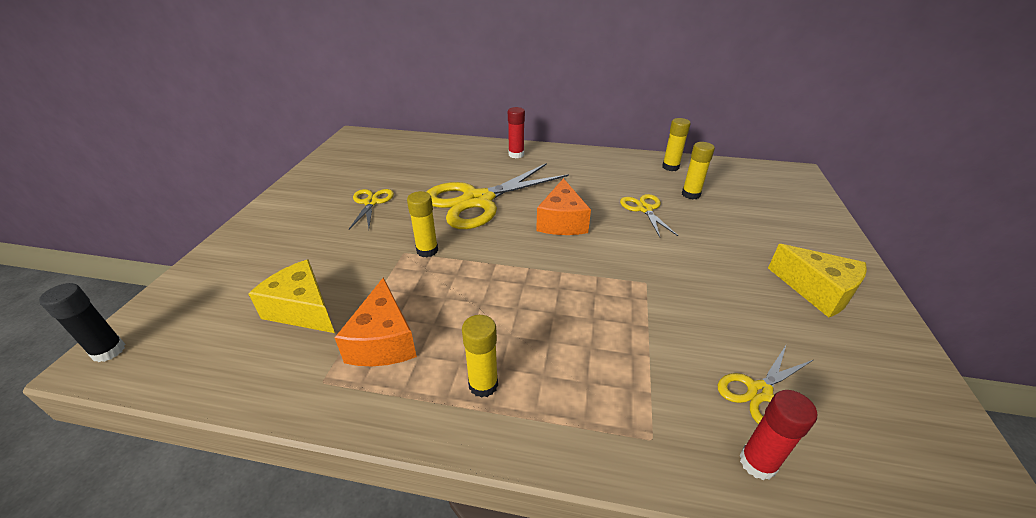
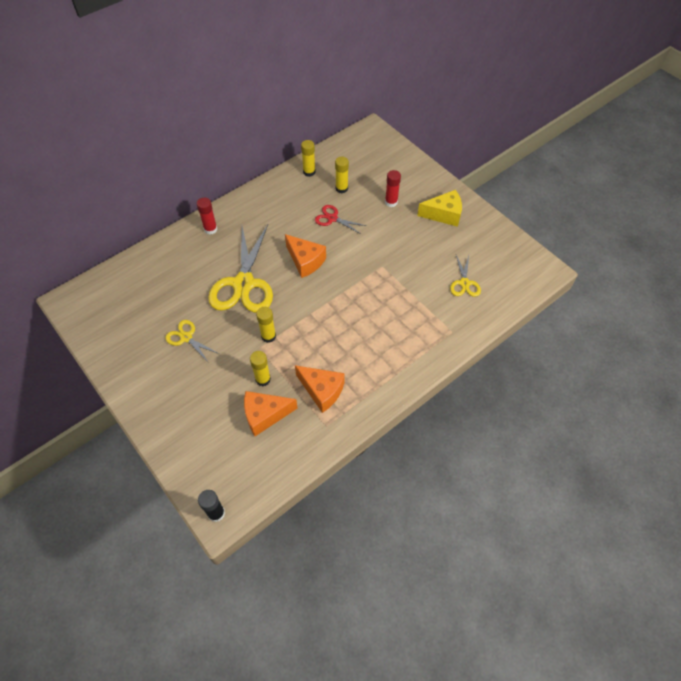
camera: 50 degrees left, 20 degrees up
(303, 309) = (265, 415): yellow cheese -> orange cheese
(483, 384) = (382, 367): yellow glue stick -> yellow glue stick (263, 379)
(644, 209) = (332, 218): yellow scissors -> red scissors
(757, 463) = (485, 310): red glue stick -> red glue stick (391, 202)

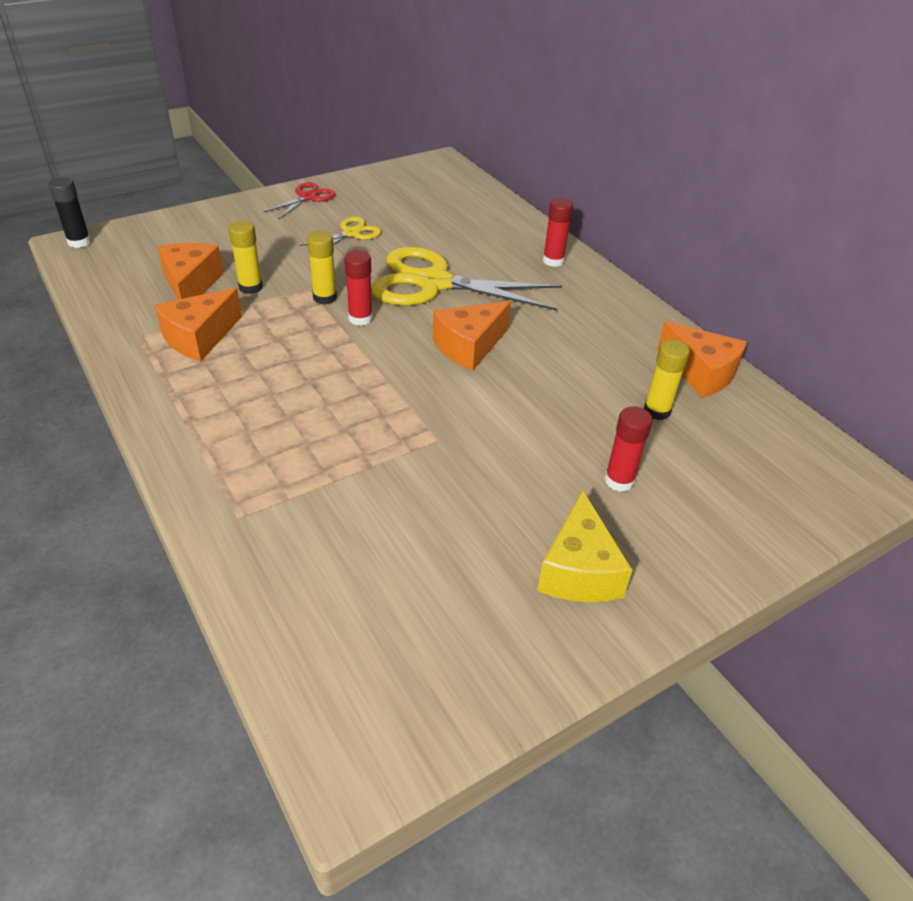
camera: 95 degrees right, 15 degrees down
(287, 314) = (360, 318): none -> red glue stick
(309, 172) = (700, 373): yellow glue stick -> orange cheese
(332, 218) = (572, 389): red scissors -> red scissors (308, 197)
(464, 283) = (358, 566): yellow scissors -> none

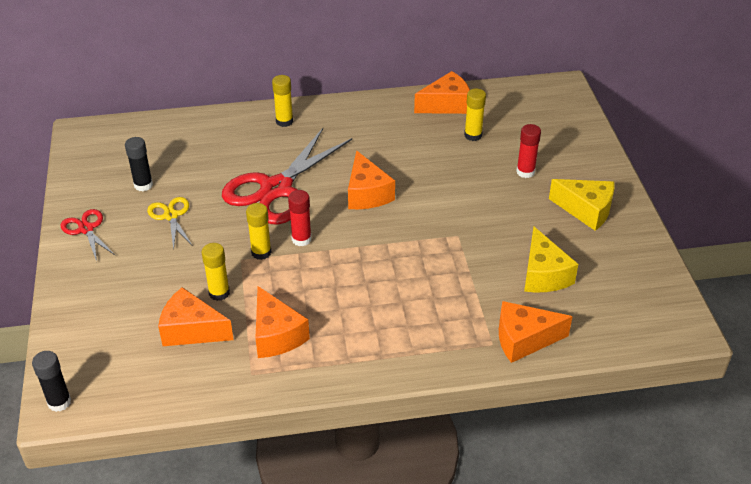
camera: 65 degrees left, 0 degrees up
(256, 550) = (524, 339): none -> orange cheese
(387, 208) = (143, 185): none -> black glue stick
(401, 545) = (543, 274): none -> yellow cheese
(434, 283) = (276, 189): yellow scissors -> red scissors
(553, 261) = (284, 121): red glue stick -> yellow glue stick

